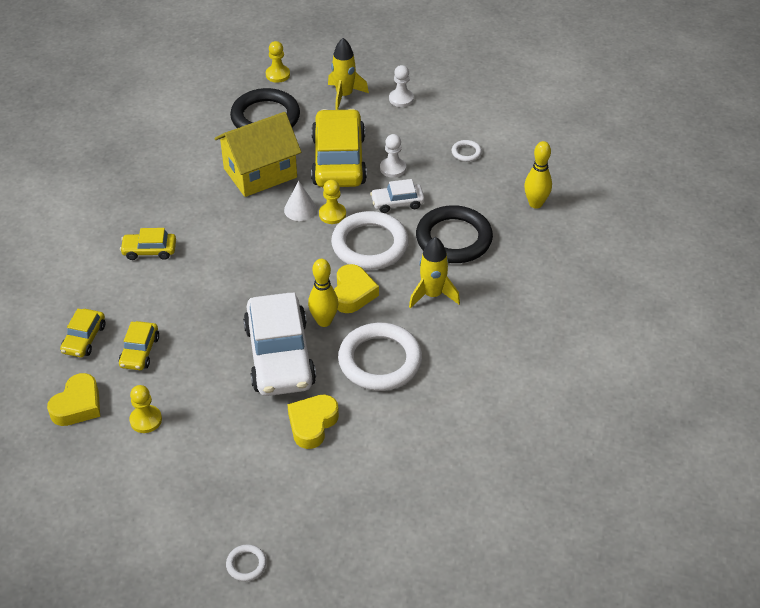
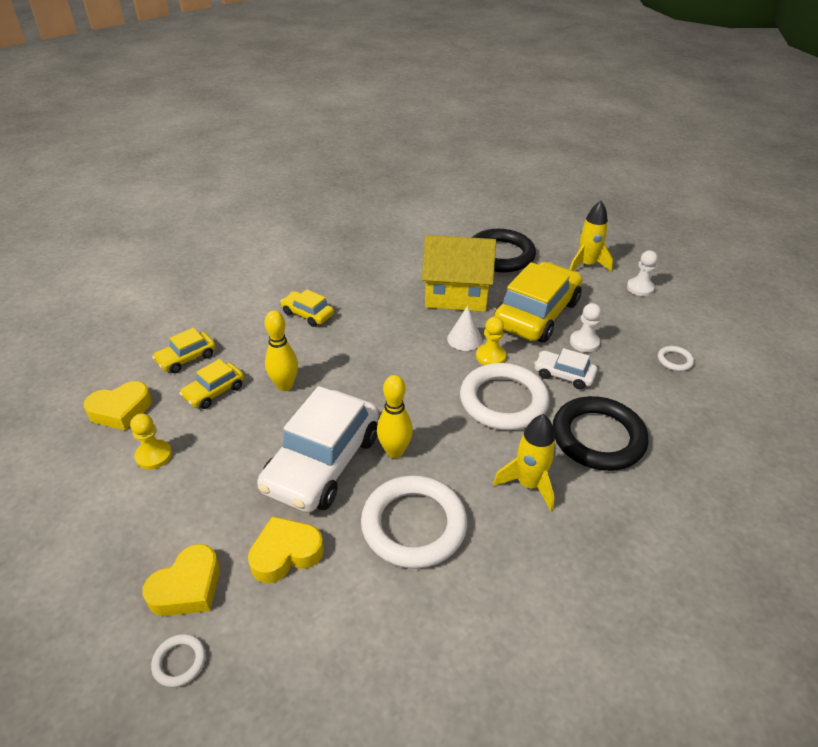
camera: 35 degrees right, 5 degrees down
(246, 564) = (69, 677): white ring -> white ring (179, 662)
(278, 75) = (539, 229): yellow pawn -> none
(353, 293) = (447, 439): yellow heart -> yellow heart (187, 587)
(535, 204) = (722, 446): yellow bowling pin -> yellow bowling pin (285, 385)

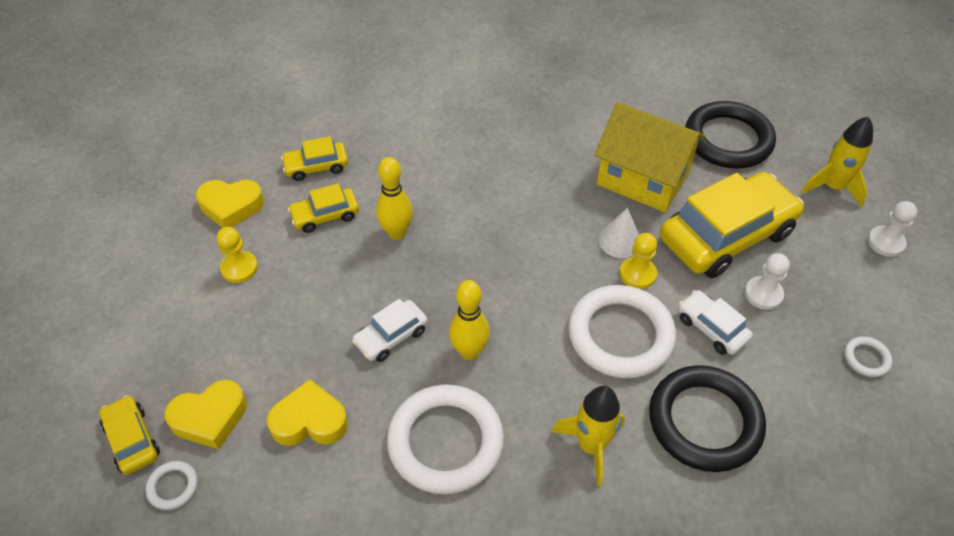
camera: 25 degrees right, 10 degrees up
(307, 314) = (462, 152): yellow car -> yellow car (132, 440)
(322, 462) = (391, 336): white car -> white car, size x0.48

